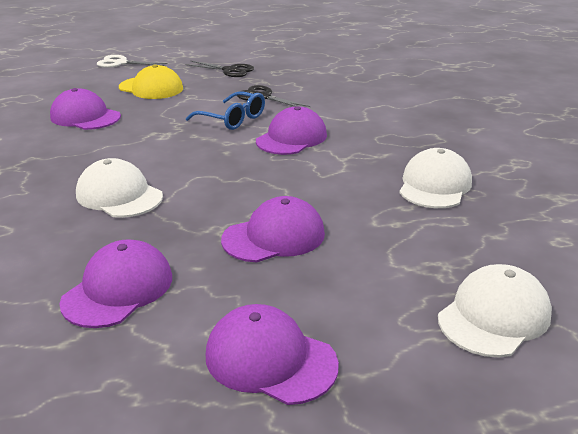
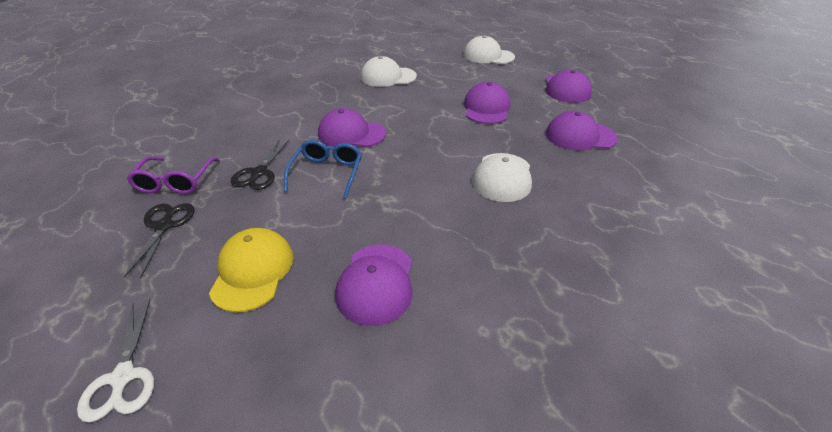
camera: 115 degrees left, 10 degrees up
(274, 236) = (486, 108): purple cap -> purple cap turned 60 degrees clockwise
(281, 74) = (175, 182): none -> purple glasses

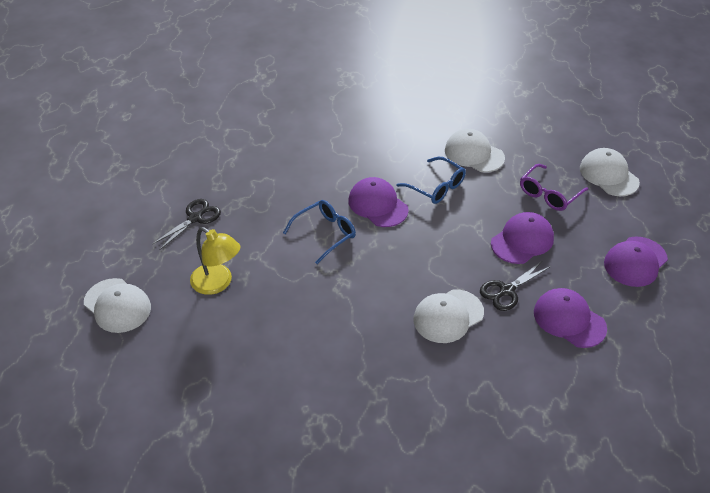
camera: 40 degrees right, 5 degrees up
(123, 377) = (117, 305): white scissors -> white cap
(175, 182) = (225, 184): purple glasses -> purple glasses (549, 194)
(252, 271) = (217, 283): yellow cap -> yellow lamp
(259, 173) = (281, 206): black scissors -> black scissors (507, 290)
(376, 283) = (276, 338): purple cap -> none
(385, 104) = (436, 187): none -> blue glasses

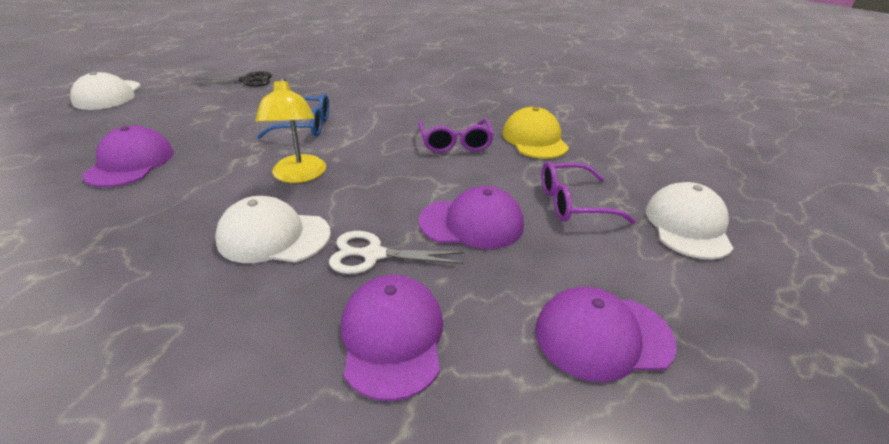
camera: 40 degrees right, 10 degrees down
(217, 283) = (178, 114): yellow lamp -> yellow lamp (299, 176)
(378, 205) = (381, 130): purple cap -> purple cap (130, 163)
(436, 187) = (455, 143): blue glasses -> purple glasses
(474, 154) = (534, 139): white cap -> yellow cap
(507, 290) = (373, 255): black scissors -> white scissors

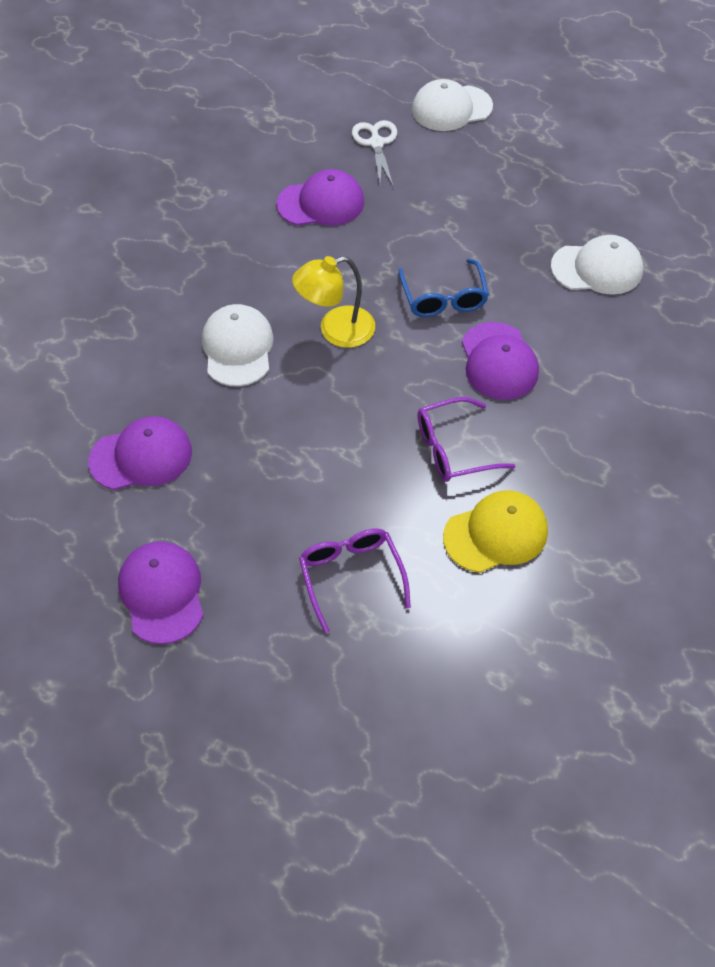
camera: 80 degrees right, 20 degrees up
(247, 81) = (547, 198): black scissors -> none
(373, 255) = (228, 422): white scissors -> white scissors (376, 143)
(472, 223) = (291, 487): purple cap -> purple cap (499, 361)
(687, 225) = (336, 688): white cap -> white cap (597, 268)

